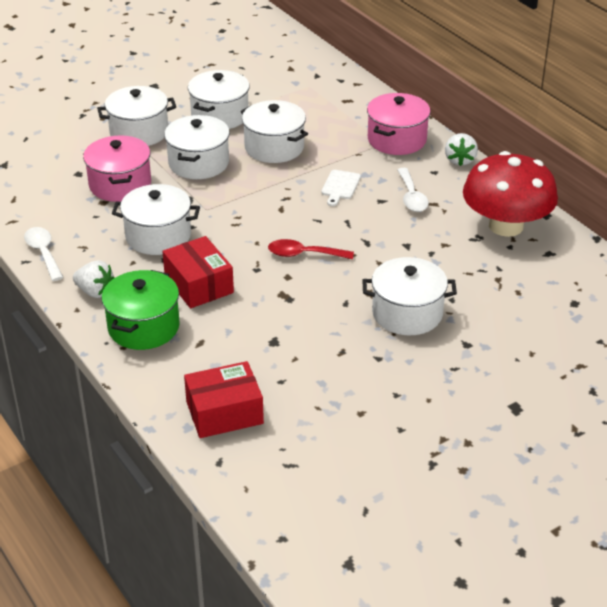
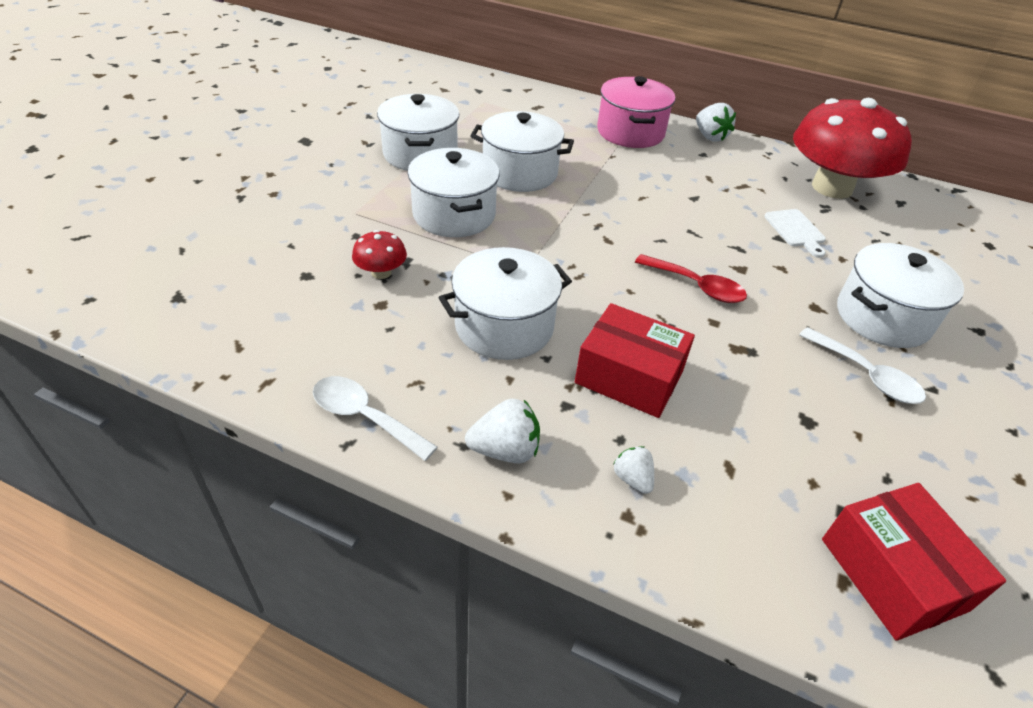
camera: 35 degrees left, 5 degrees up
(120, 185) = (381, 272): pink pot -> red mushroom
(139, 132) = (340, 198): white pot -> none
(143, 327) = (632, 479): green pot -> white strawberry
(224, 412) = (893, 574): red box -> red box turned 60 degrees counterclockwise
(303, 254) = (696, 286): red spoon -> red spoon turned 120 degrees counterclockwise
(340, 186) = (637, 195): white cutting board -> white cutting board (796, 230)
(411, 197) = (716, 185): white spoon -> white spoon (866, 375)

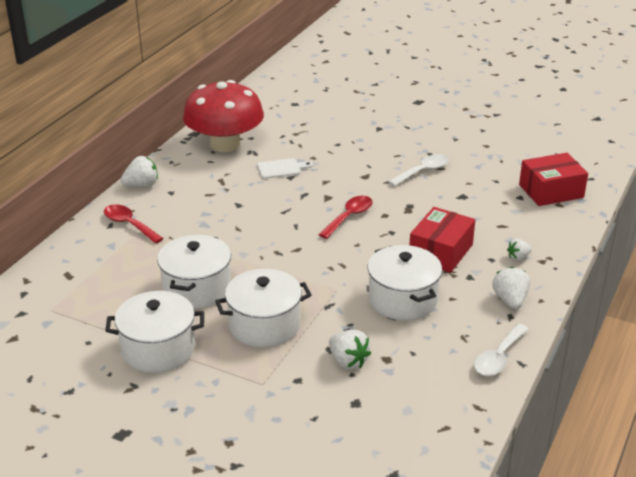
camera: 85 degrees left, 10 degrees down
(381, 272) = (348, 361): red mushroom -> white strawberry
(630, 132) = (129, 224): pink pot -> red spoon
(883, 317) = (372, 155): white pot -> none

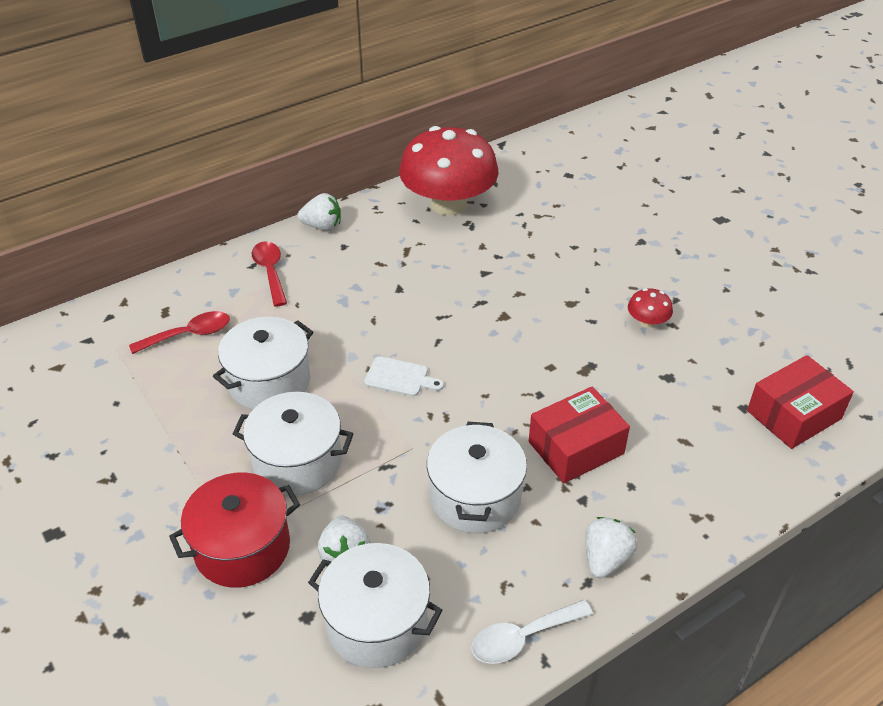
camera: 30 degrees right, 10 degrees up
(158, 349) = (170, 443): white pot -> white pot (376, 622)
(274, 385) = (242, 548): none -> red pot
(281, 169) = (483, 258): white cutting board -> white cutting board (400, 377)
(349, 217) = (507, 353): red spoon -> red spoon (189, 334)
(423, 171) = (647, 322): white spoon -> red mushroom
(518, 257) = (668, 498): white strawberry -> none
(551, 191) = (793, 415): red box -> red box turned 45 degrees counterclockwise

